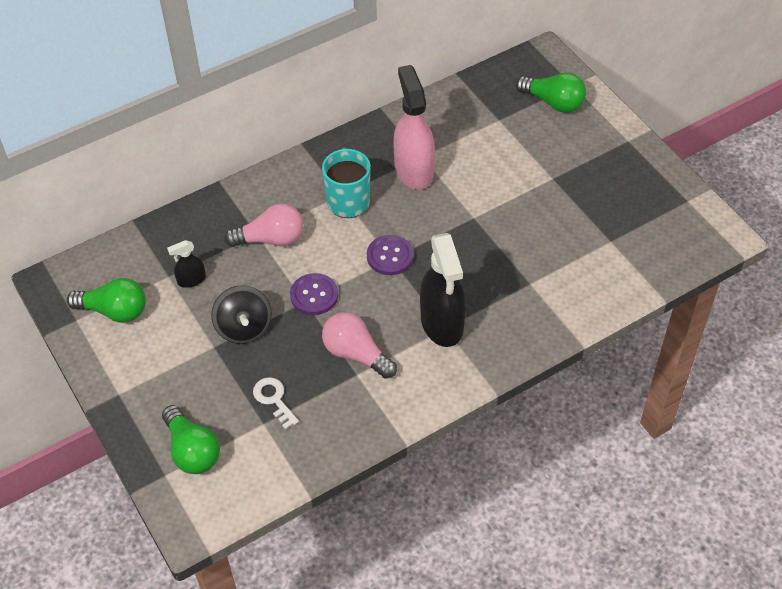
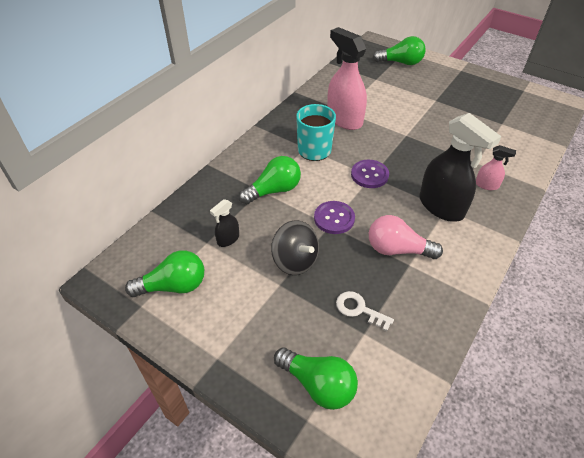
camera: 25 degrees left, 5 degrees down
(271, 239) = (274, 190): pink light bulb -> green light bulb
(517, 316) = (486, 185): none -> pink spray bottle

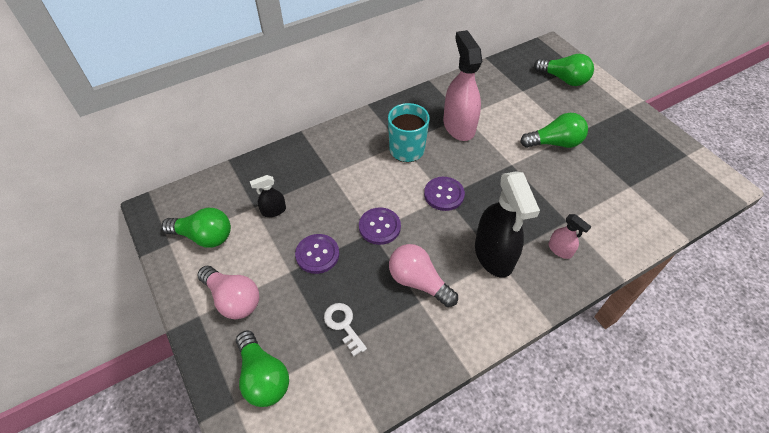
camera: 25 degrees right, 5 degrees up
(242, 330) = (233, 299): none -> pink light bulb
(274, 190) = (343, 178): green light bulb -> green light bulb (554, 143)
(295, 261) = (317, 254): black spinning top -> purple button

